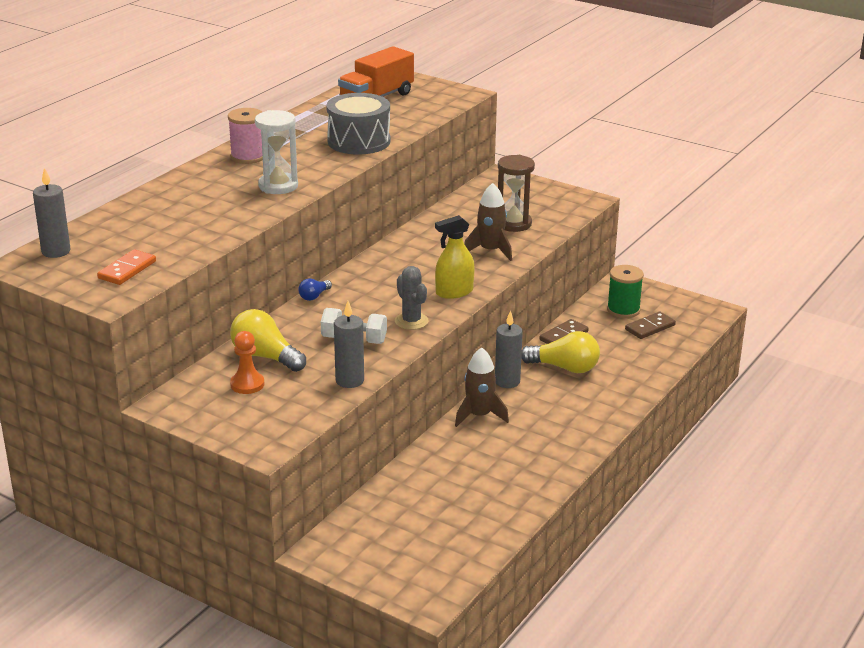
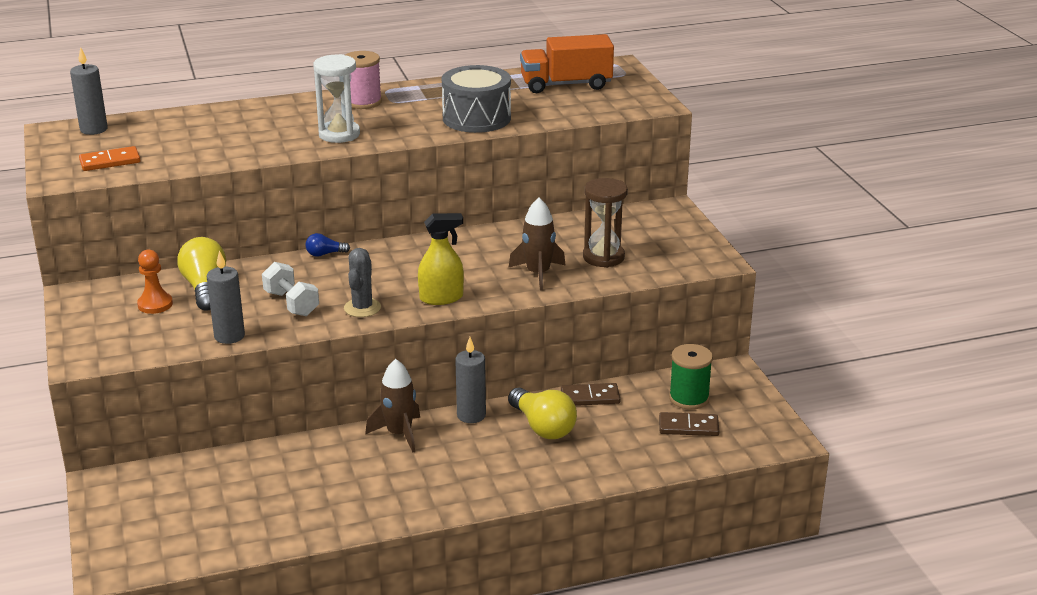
camera: 40 degrees right, 0 degrees up
(454, 292) = (441, 298): yellow spray bottle -> yellow spray bottle turned 150 degrees clockwise

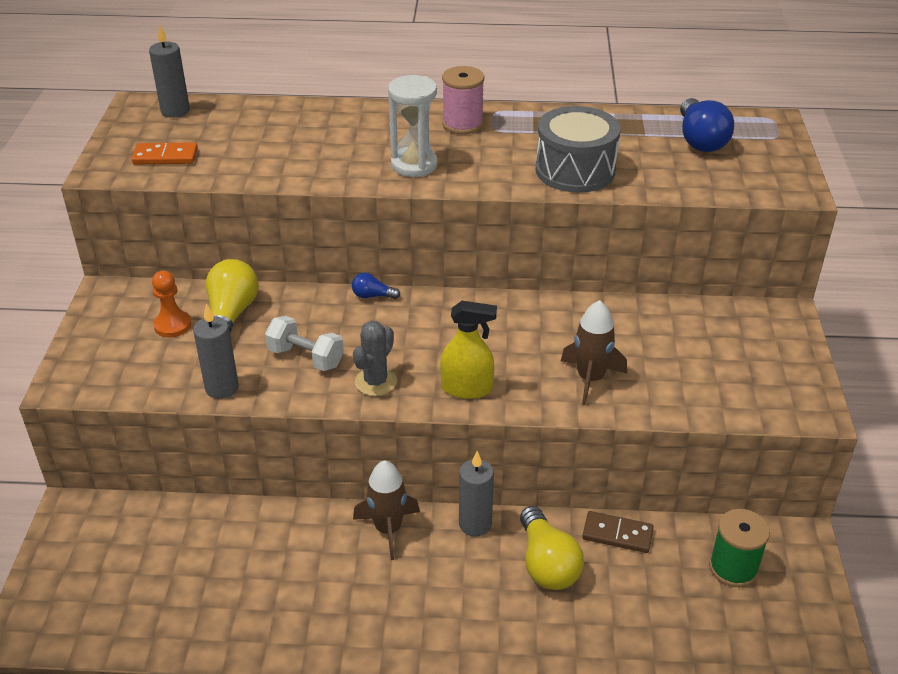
camera: 20 degrees right, 10 degrees up
(291, 303) = (306, 357): white dumbbell -> white dumbbell turned 45 degrees counterclockwise
(566, 85) = (700, 140): orange truck -> blue light bulb
(603, 257) = (676, 371): brown hourglass -> none
(688, 427) = (717, 612): brown domino -> none

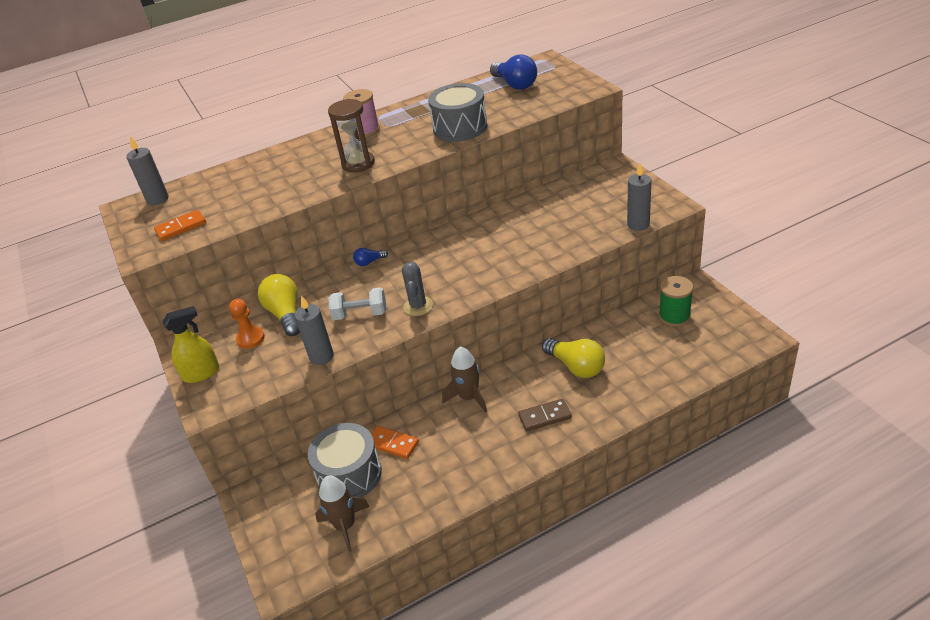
camera: 25 degrees left, 0 degrees up
(186, 546) = (349, 474): none -> grey drum
(259, 537) = (392, 444): none -> orange domino
(414, 165) = (358, 164): white hourglass -> brown hourglass
(467, 388) = (476, 283): yellow spray bottle -> yellow spray bottle (201, 373)
(475, 524) = (517, 368): grey candle -> grey candle (638, 224)
(590, 378) = (542, 245): brown rocket -> brown rocket (345, 525)
(617, 534) = (600, 332): brown domino -> brown domino (544, 416)

